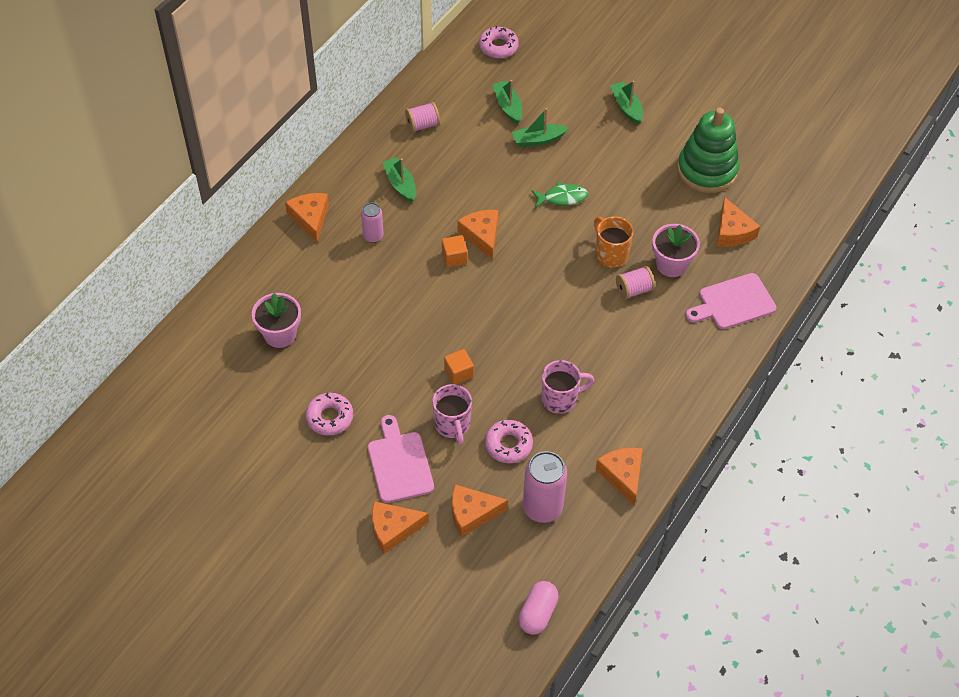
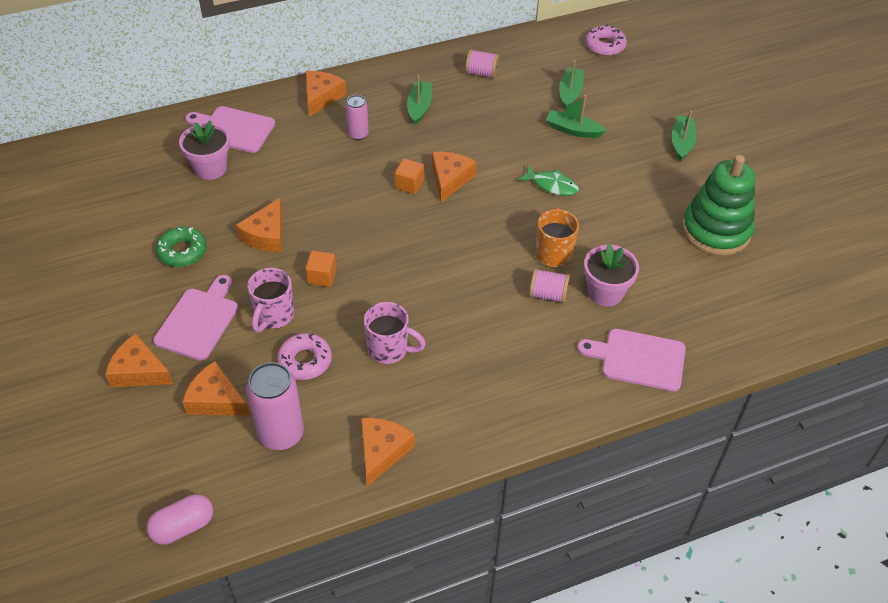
camera: 35 degrees right, 5 degrees down
(264, 289) = (233, 129): none -> pink cutting board
(329, 417) = (182, 251): pink donut -> green donut
(732, 232) = (695, 296): orange cheese -> orange cheese (266, 235)

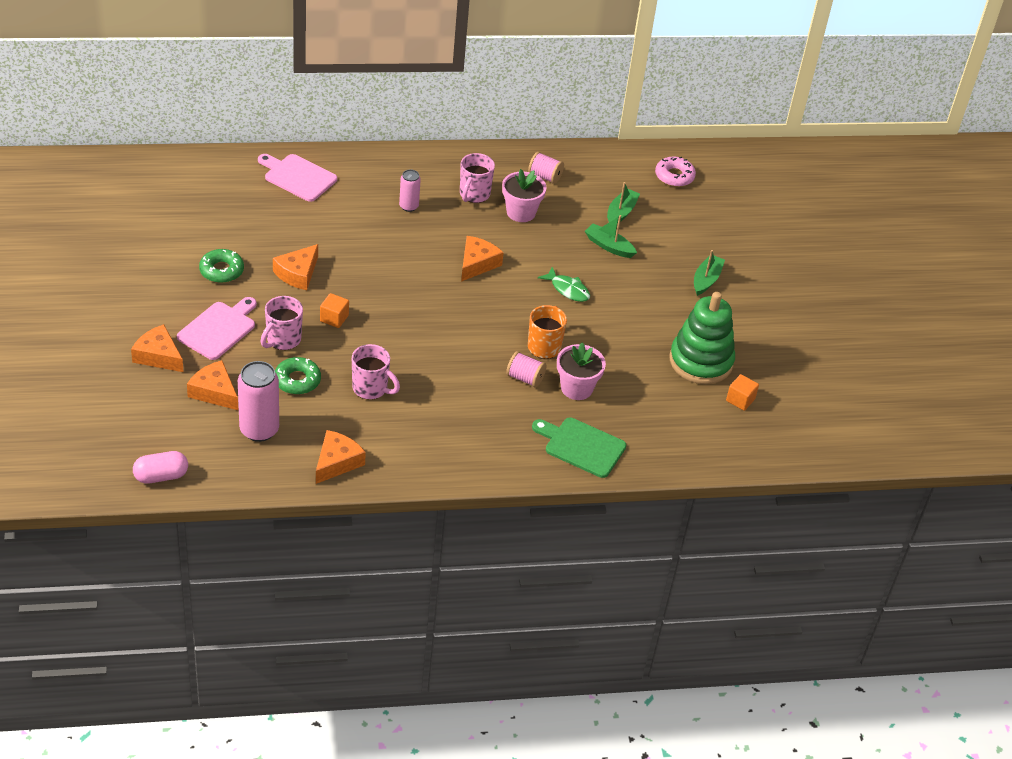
camera: 10 degrees right, 5 degrees down
(210, 168) = (267, 206): pink flower pot -> pink flower pot (521, 212)
(305, 361) = (297, 380): pink donut -> green donut
(321, 97) = (387, 166): orange cheese -> none
(409, 184) = (439, 260): orange cube -> orange cube (740, 400)
(419, 107) = (474, 194): green boat -> pink mug
(638, 359) = (581, 446): pink cutting board -> green cutting board

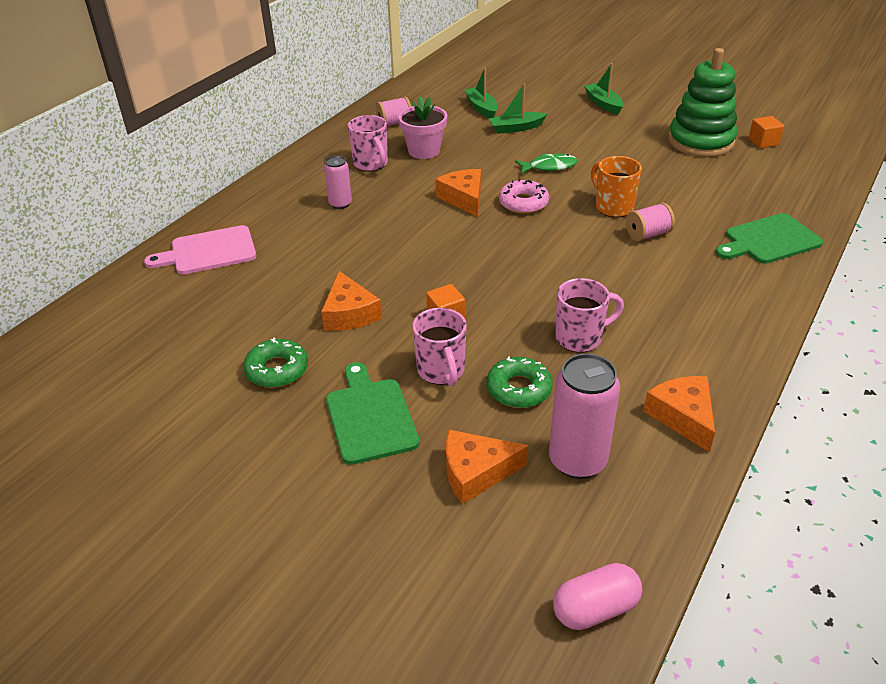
camera: 45 degrees left, 5 degrees down
(158, 356) = (361, 498): orange cheese -> none
(161, 476) = (595, 609): pink capsule -> pink capsule turned 45 degrees clockwise
(219, 329) = (370, 417): pink cutting board -> green cutting board
(576, 388) = (685, 212): pink flower pot -> none
(674, 176) = (467, 72): pink donut -> pink donut (523, 203)

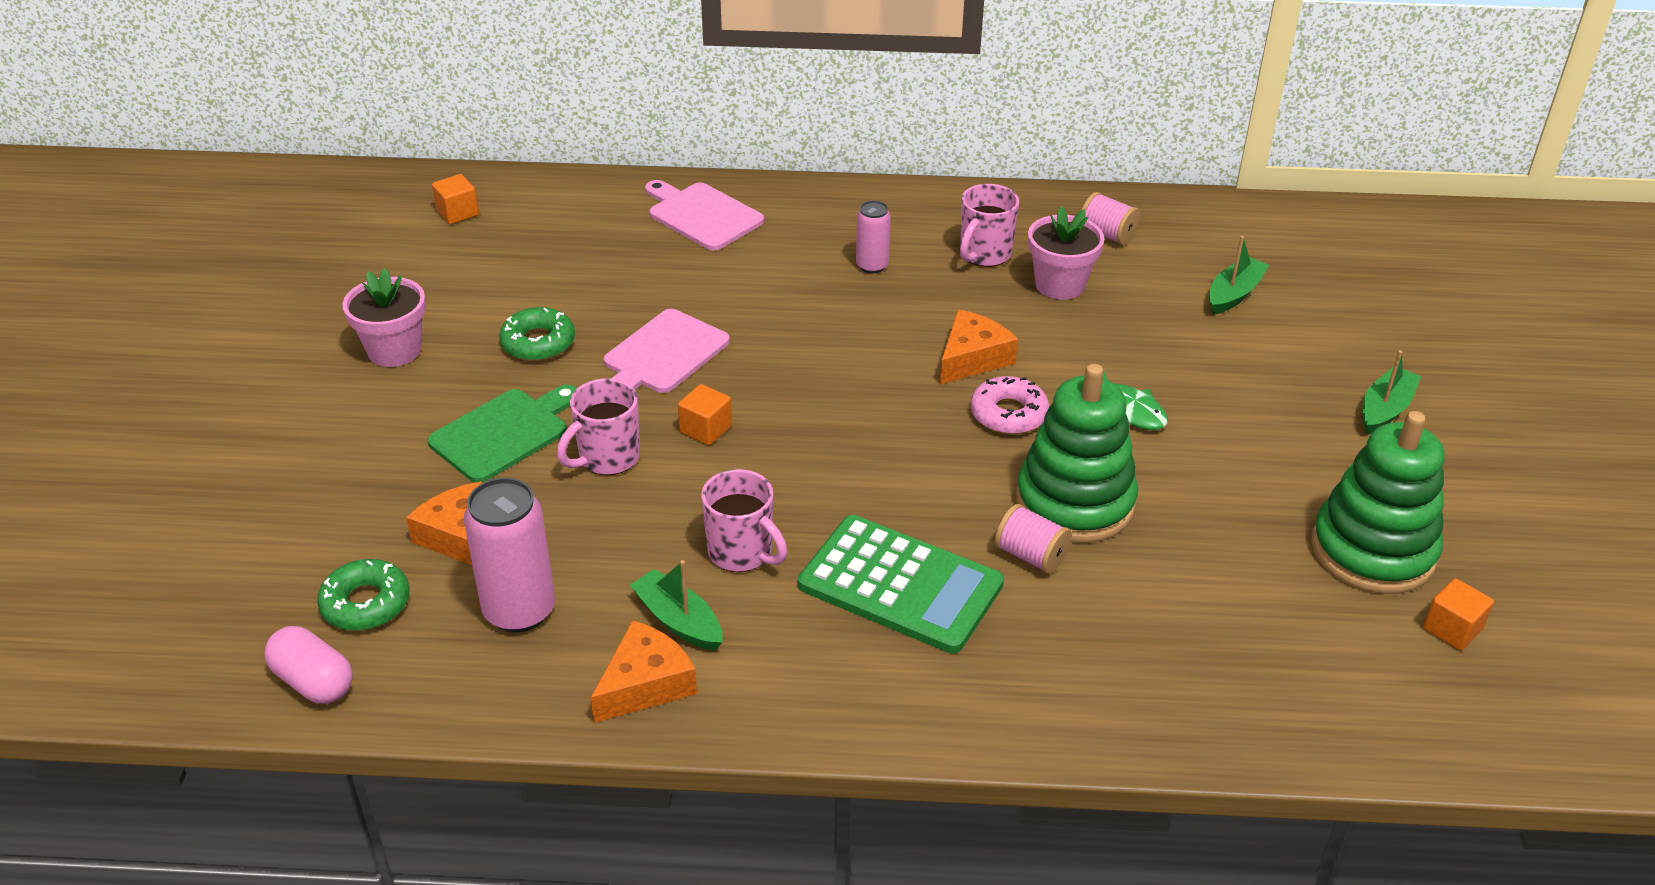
camera: 60 degrees right, 0 degrees up
(56, 369) = (457, 213): none -> orange cube
(206, 455) = (394, 350): none -> pink flower pot
(349, 314) = (662, 355): orange cheese -> pink cutting board
(516, 128) = (1208, 345): green boat -> green boat (678, 621)
(519, 389) = (613, 528): green donut -> green donut (366, 603)
(613, 207) = (1074, 502): orange mug -> green stacking toy
(646, 286) = (900, 585): none -> green calculator
(769, 240) = (1127, 694): green cutting board -> none

